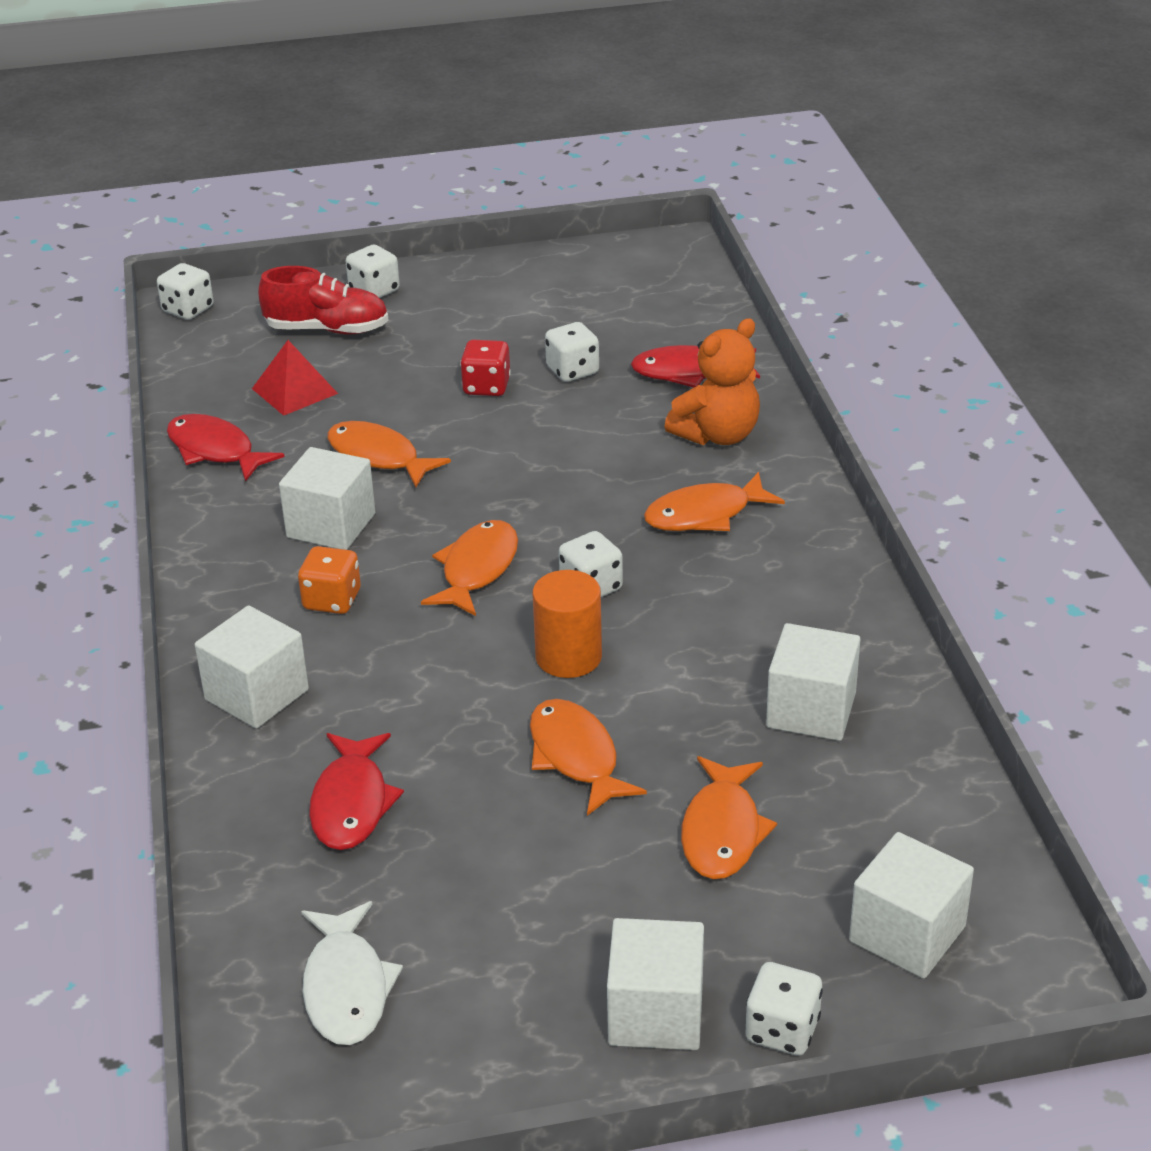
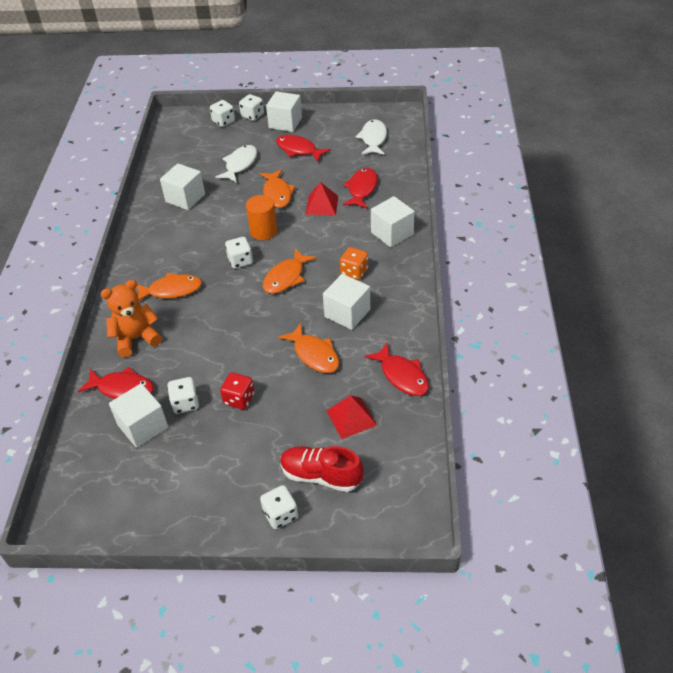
camera: 165 degrees left, 10 degrees up
(188, 309) = (414, 520): white dice -> white dice (223, 121)
(447, 742) = (322, 205): none -> red pyramid
(571, 908) = (298, 150): none -> red fish
(722, 831) = (240, 164): orange fish -> white fish
(907, 934) = (202, 132): white cube -> white cube (143, 426)

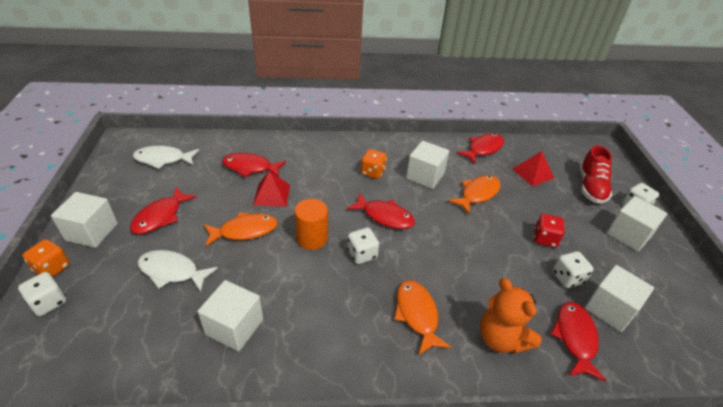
camera: 100 degrees left, 5 degrees down
(252, 115) = (52, 268): white dice -> orange dice
(286, 277) = (385, 216): orange fish -> red fish
(392, 233) = (320, 150): white cube -> white cube (629, 234)

